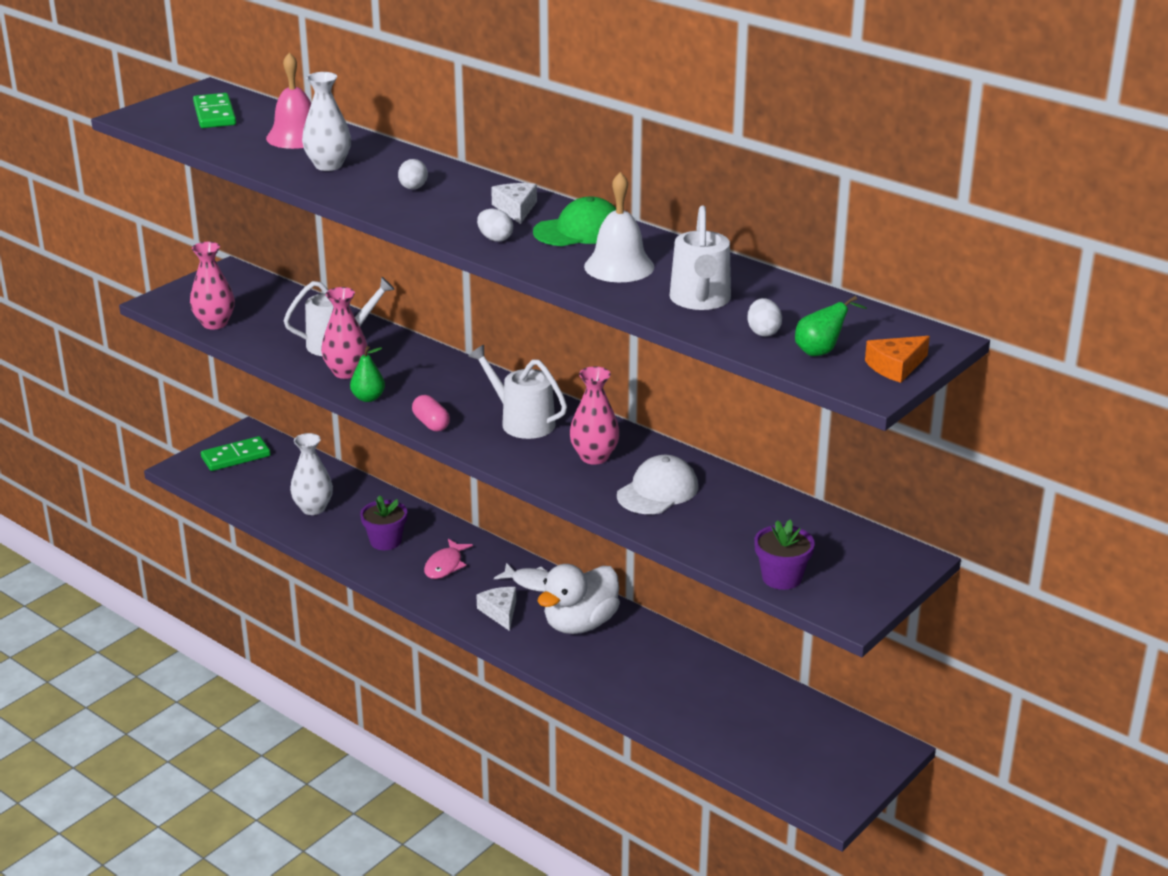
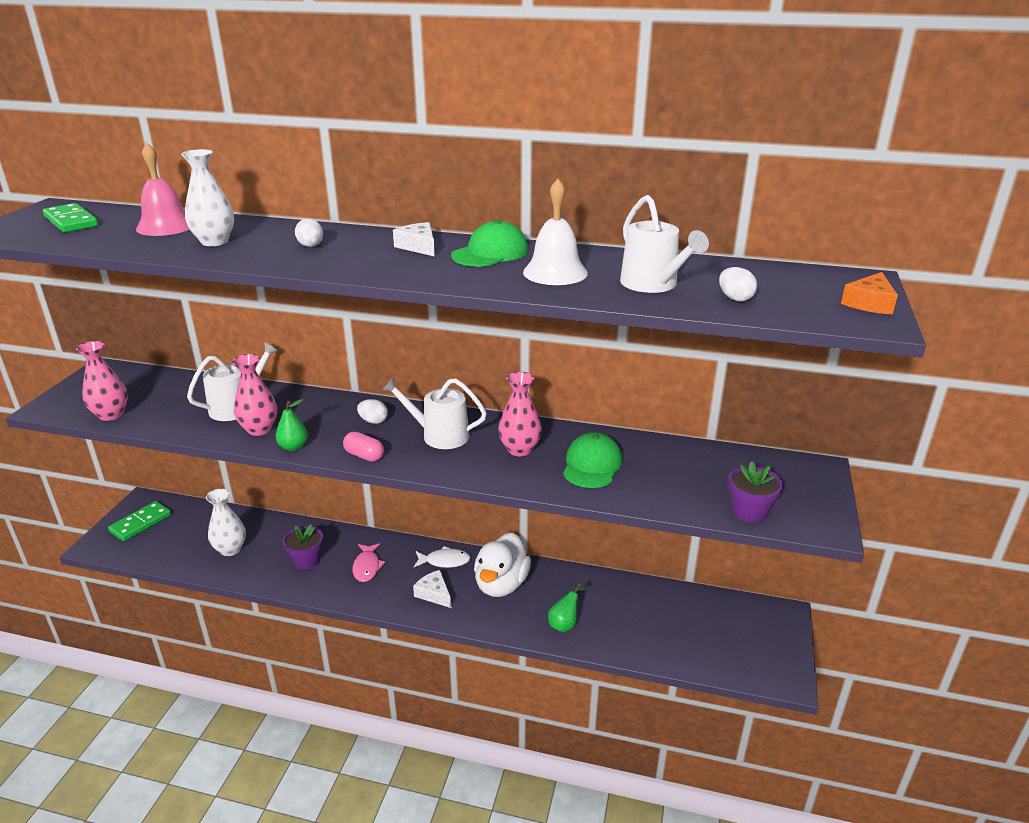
camera: 25 degrees left, 0 degrees up
(495, 239) = (424, 270): white egg -> white egg (373, 421)
(657, 491) = (592, 465): white cap -> green cap
(821, 351) = (799, 303): green pear -> green pear (564, 624)

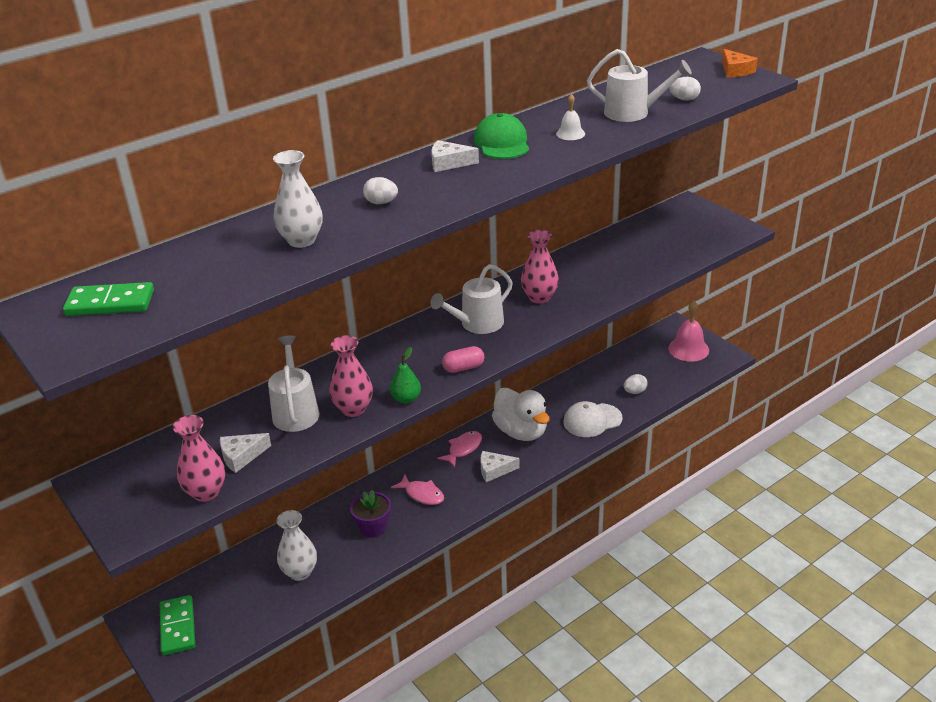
camera: 50 degrees left, 5 degrees up
(163, 409) = (241, 456): none -> white cheese
(166, 226) = (215, 256): pink bell -> pink bell (688, 349)
(373, 421) = (416, 347): white egg -> white egg (635, 392)
(445, 561) = (463, 449): white fish -> pink fish
(555, 272) = (570, 134): white bell -> white bell, size x0.55
(564, 624) = (592, 420): green pear -> white cap
(592, 465) = (592, 277): green cap -> none
(749, 511) = (703, 246): purple flower pot -> none

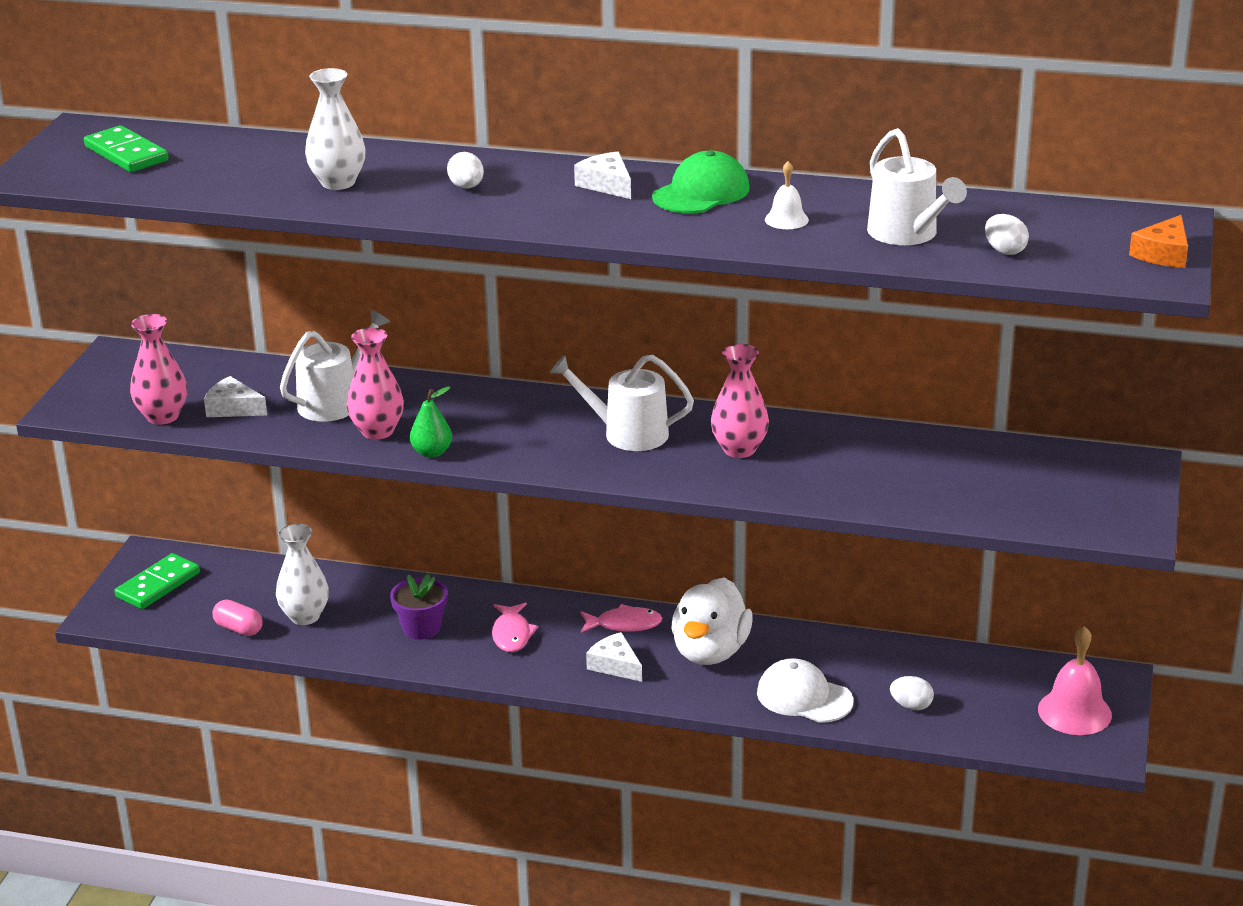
camera: 50 degrees right, 5 degrees down
(463, 368) = (531, 461): pink capsule -> pink capsule (238, 629)

